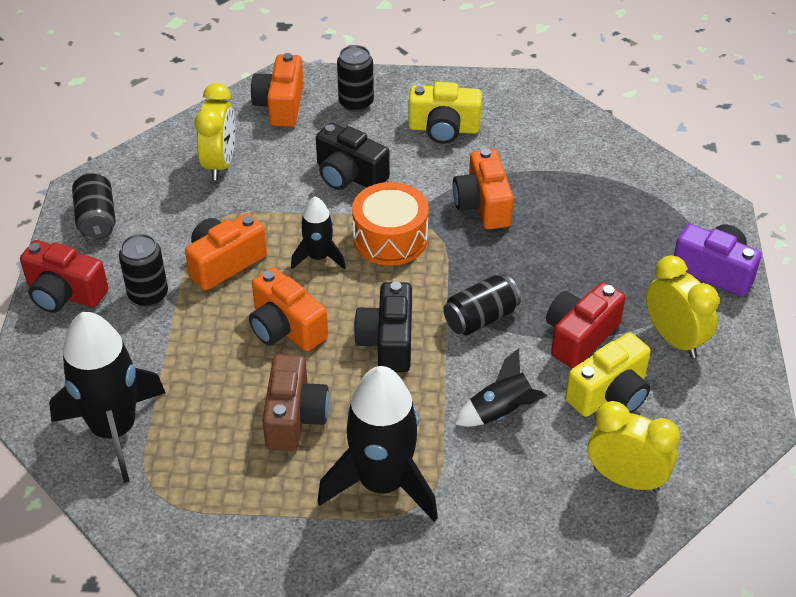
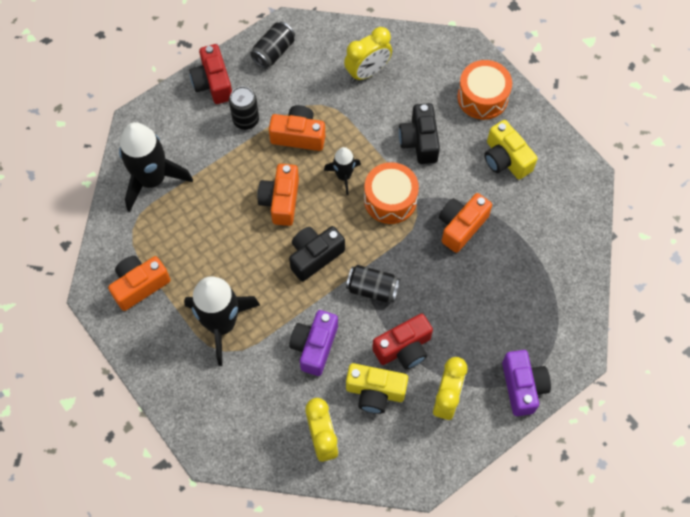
camera: 50 degrees right, 20 degrees up
(281, 105) = (442, 62): orange camera -> orange camera (140, 285)
(294, 417) = (227, 252): brown camera -> none
(356, 103) = (482, 97): black can -> orange drum
(500, 412) = (314, 346): black rocket -> purple camera
(579, 336) = (404, 348): red camera -> red camera turned 150 degrees clockwise

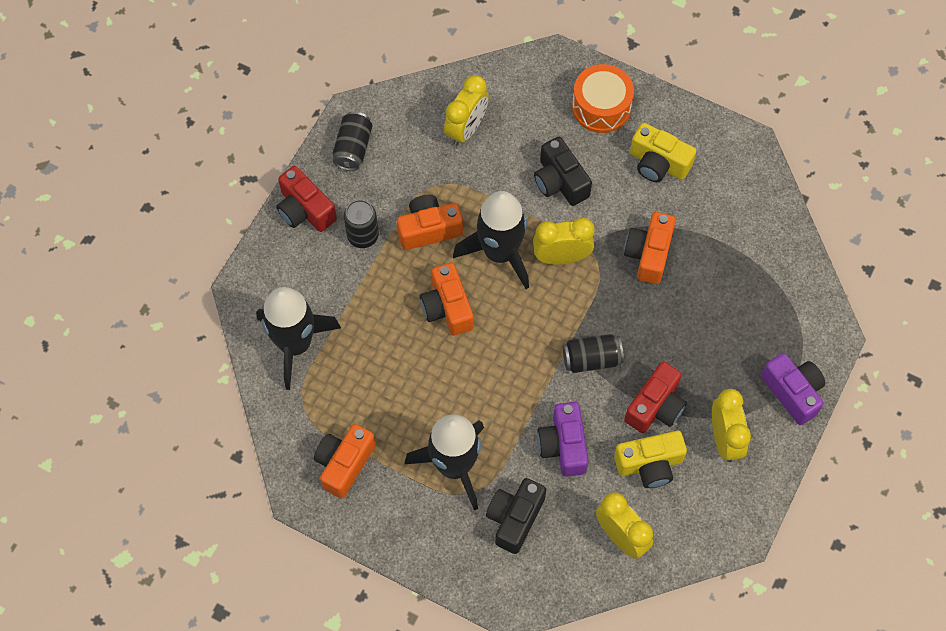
camera: 25 degrees left, 0 degrees up
(314, 256) = (514, 351): black camera -> black camera (514, 518)
(344, 176) = (500, 252): black rocket -> black rocket, size x1.90
(390, 199) = (561, 257): orange drum -> yellow clock

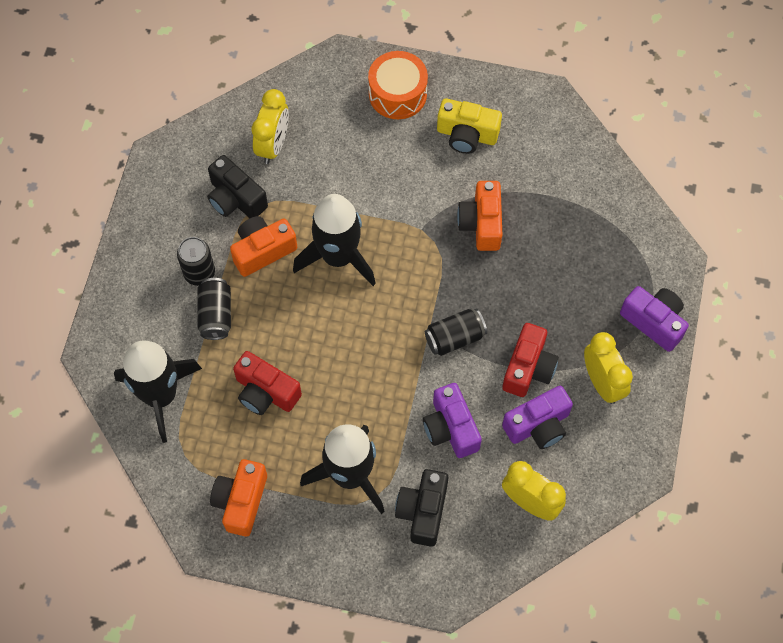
camera: 15 degrees left, 0 degrees up
(305, 210) = (135, 261): red camera -> red camera (265, 392)
(353, 148) = (166, 190): black can -> black can (215, 315)
(447, 307) = (301, 322): orange camera -> none
(560, 181) = (377, 174): black camera -> black camera (235, 199)
(561, 257) = (399, 246): yellow clock -> none
(649, 464) = (538, 425): yellow camera -> purple camera

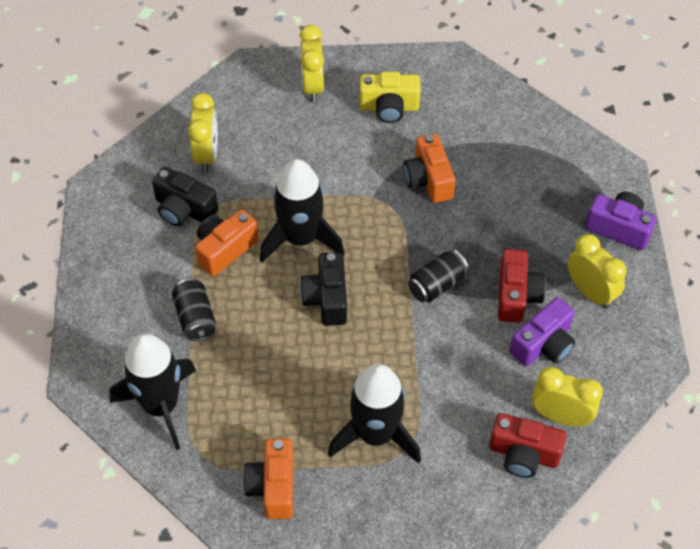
camera: 15 degrees left, 10 degrees down
(199, 273) = (167, 283): black can -> none
(265, 392) = (267, 377): red camera -> red camera (523, 454)
(397, 94) = (312, 86): orange drum -> yellow clock
(423, 511) = (459, 451): black camera -> black camera (327, 298)
(450, 428) = (460, 367): purple camera -> none

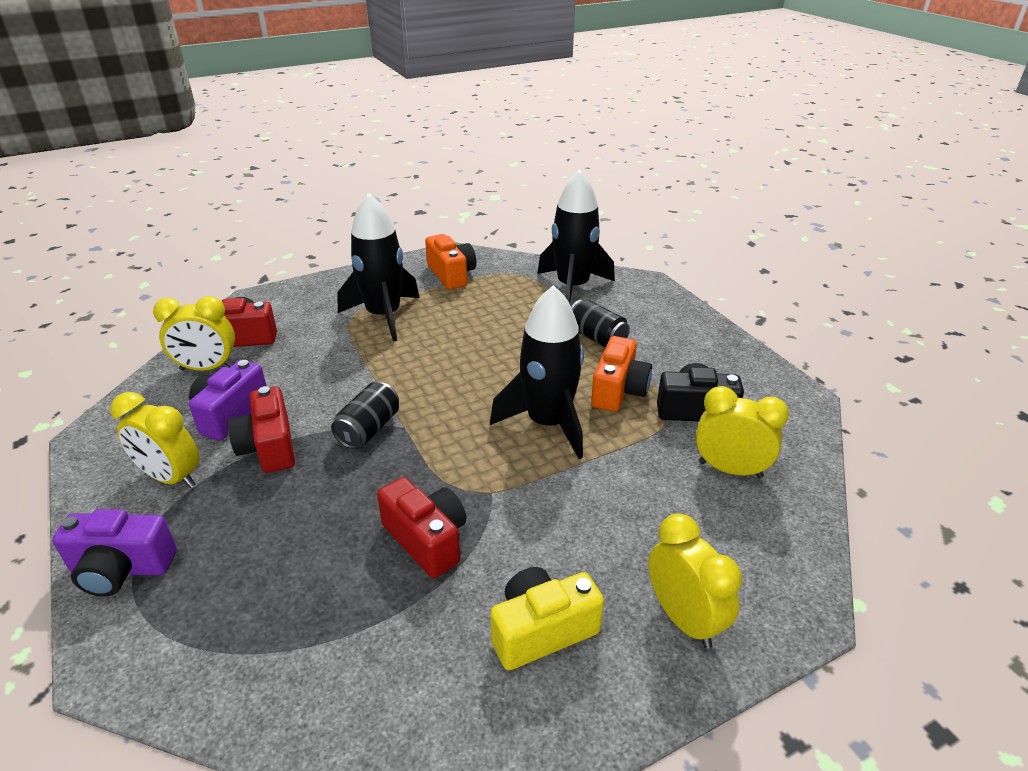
camera: 155 degrees right, 20 degrees down
(207, 154) = (730, 469): yellow clock -> yellow clock turned 135 degrees clockwise
(327, 298) = (483, 384): black camera -> none
(428, 179) = (427, 539): orange camera -> red camera

